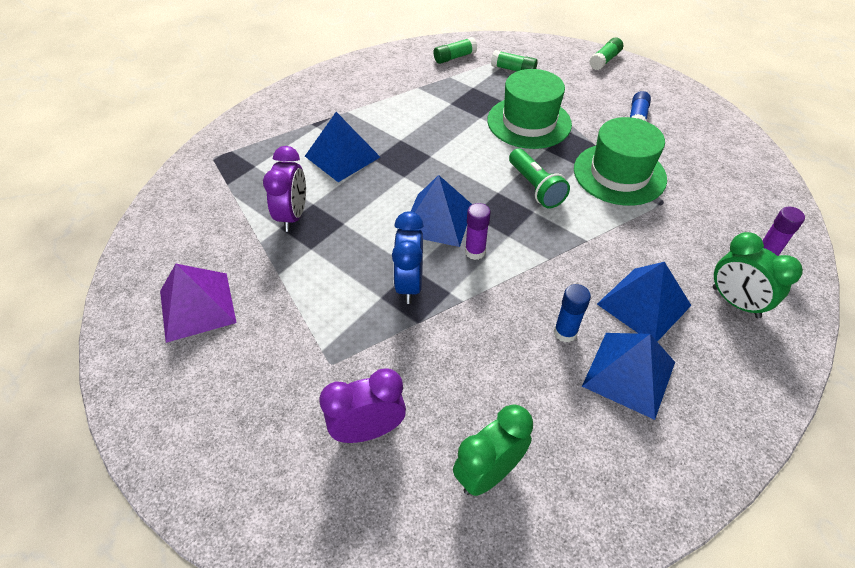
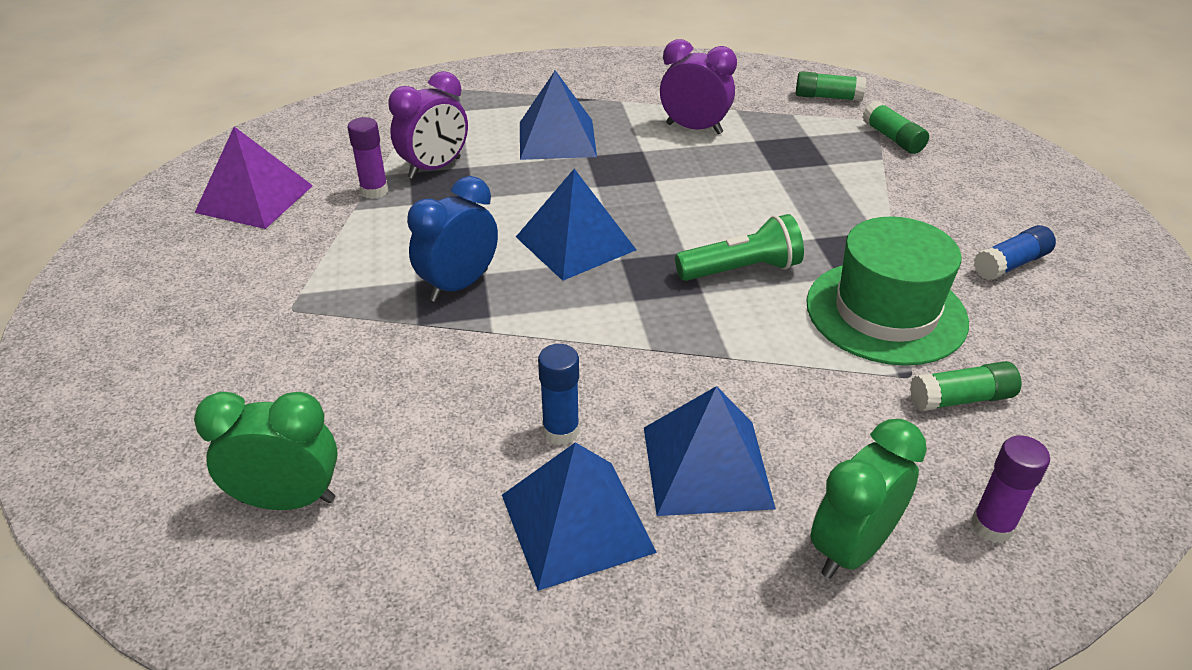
camera: 40 degrees right, 10 degrees down
(368, 430) = (242, 384): purple clock -> purple clock (694, 129)
(475, 252) = (572, 294): purple glue stick -> purple glue stick (374, 191)
(529, 122) = (833, 201): green hat -> none
(535, 187) = (741, 270): green flashlight -> green flashlight turned 120 degrees counterclockwise
(605, 60) = (1056, 179): green glue stick -> green glue stick (961, 399)
(735, 302) = (851, 548): green clock -> green clock turned 45 degrees clockwise

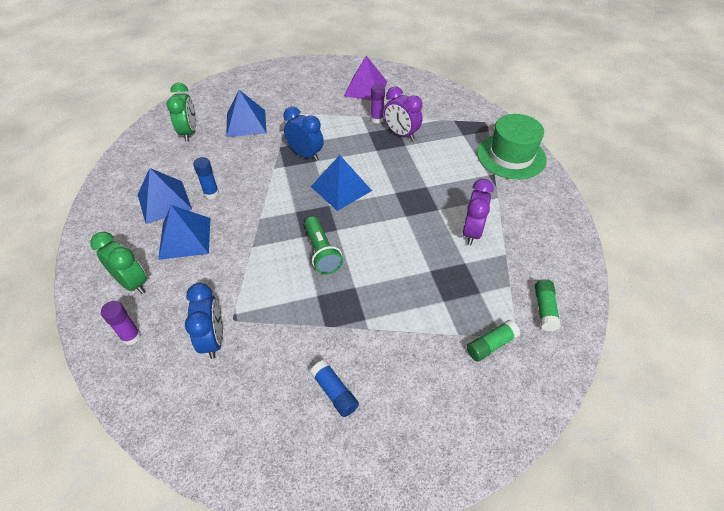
camera: 85 degrees right, 10 degrees up
(557, 139) = (442, 173): blue pyramid -> blue pyramid (246, 123)
(886, 312) = (285, 314): green hat -> green hat (511, 156)
(961, 399) = (213, 339): green glue stick -> blue clock

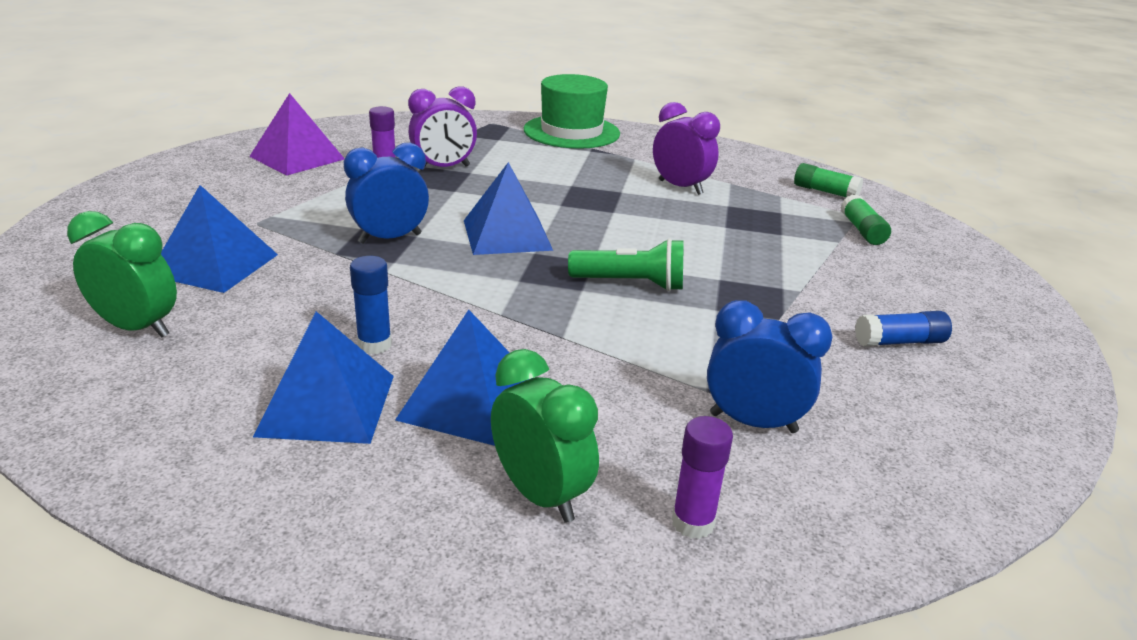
camera: 65 degrees left, 20 degrees down
(132, 283) = (540, 495): green clock -> green clock turned 75 degrees clockwise

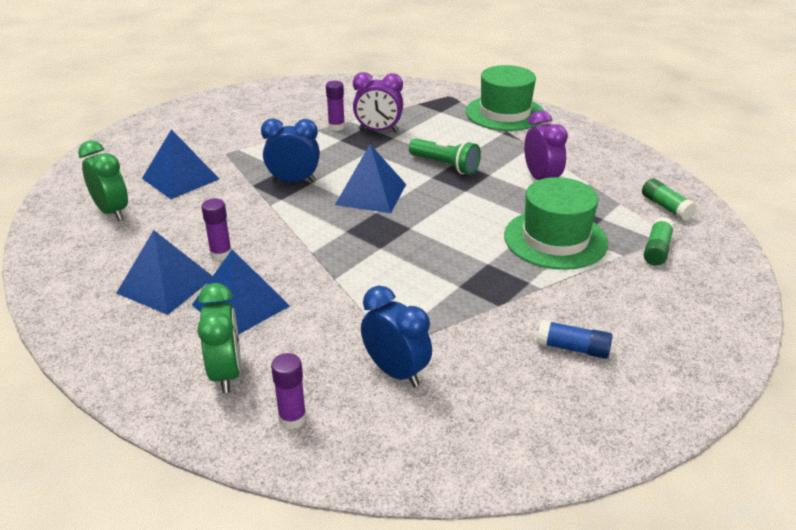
camera: 30 degrees right, 5 degrees up
(297, 158) = (290, 106): purple pyramid -> none
(374, 345) = (221, 254): blue glue stick -> purple glue stick
(631, 284) = (418, 251): green flashlight -> green flashlight (445, 165)
(759, 240) = (555, 239): none -> green hat

